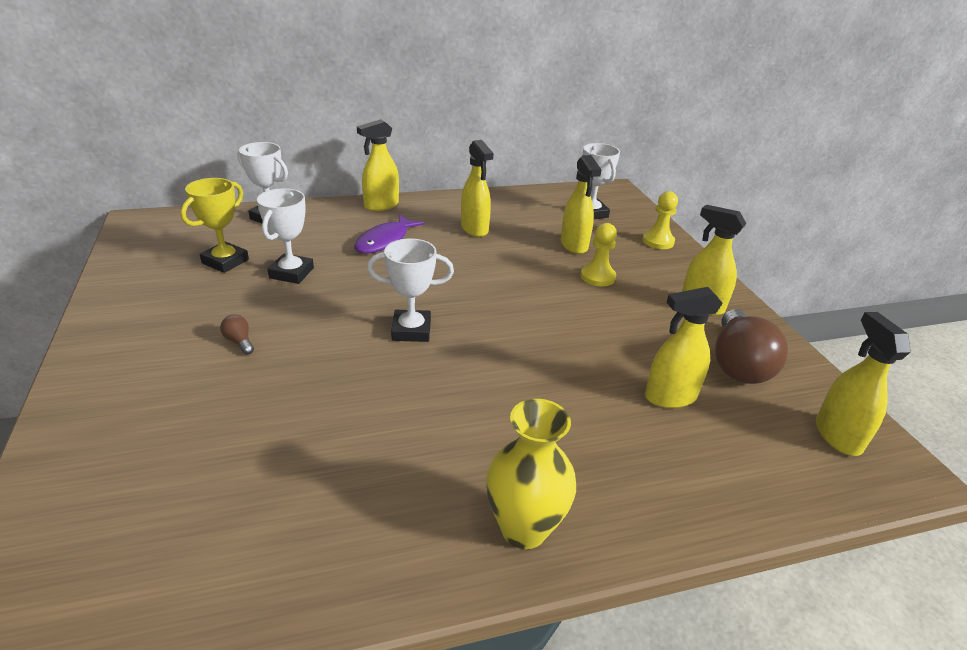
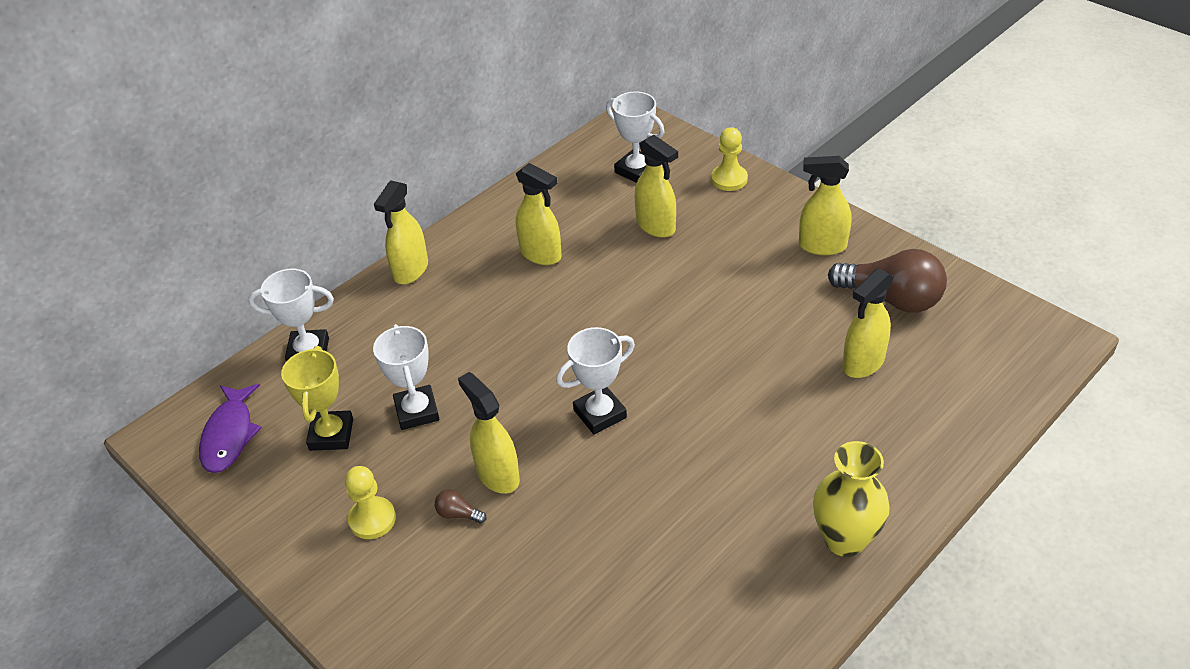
camera: 25 degrees left, 10 degrees up
(385, 241) = (466, 319): purple fish -> purple fish (229, 435)
(597, 277) = (709, 258): yellow pawn -> yellow pawn (372, 519)
(738, 364) = (891, 299): brown light bulb -> brown light bulb turned 45 degrees counterclockwise
(837, 436) = (1001, 332): yellow spray bottle -> yellow spray bottle (497, 475)

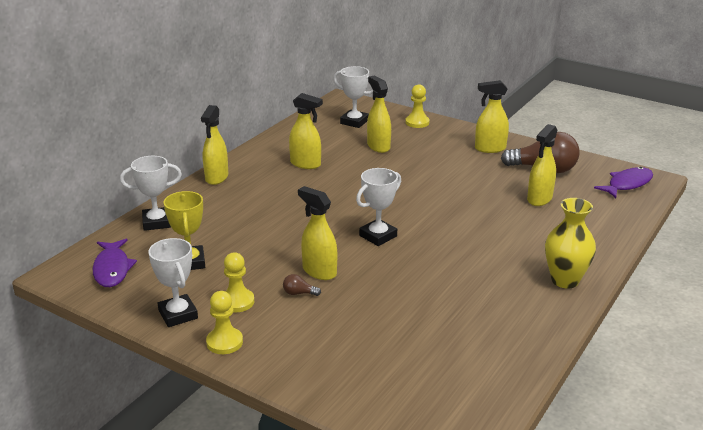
camera: 15 degrees left, 15 degrees down
(335, 593) = (224, 342): none -> yellow pawn
(417, 411) = (248, 245): white trophy -> white trophy (178, 314)
(656, 226) = (378, 146): yellow spray bottle -> yellow spray bottle turned 150 degrees counterclockwise
(1013, 345) = (627, 184): none -> purple fish

